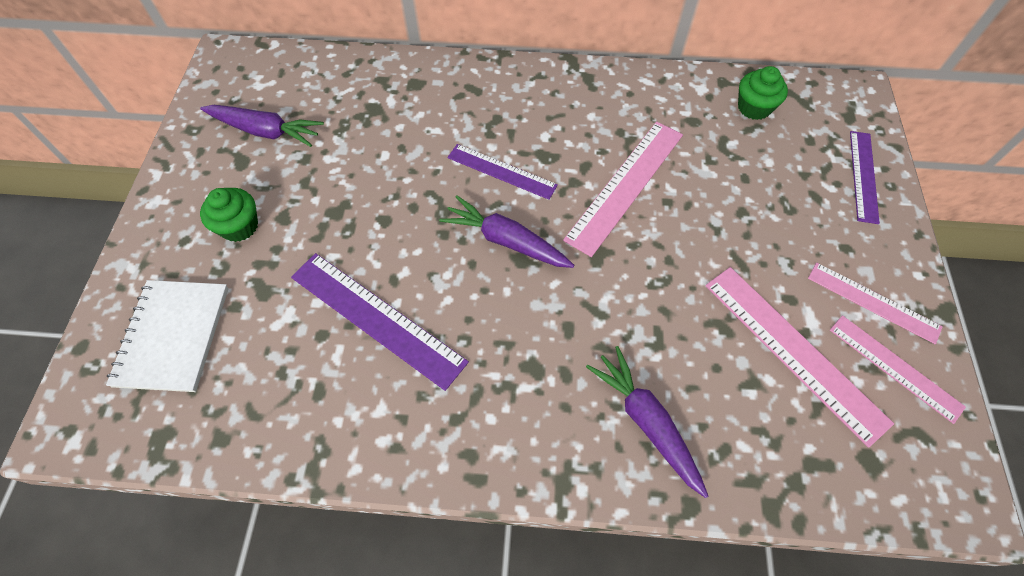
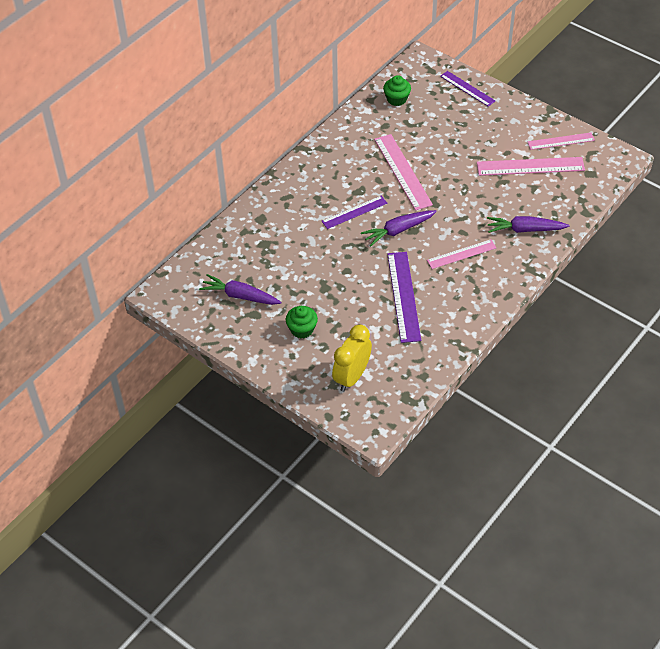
camera: 55 degrees left, 10 degrees down
(173, 336) = (352, 377): white notebook -> yellow clock
(265, 131) = (240, 296): purple carrot -> purple carrot turned 120 degrees counterclockwise
(377, 318) = (403, 296): purple ruler -> purple ruler turned 75 degrees counterclockwise
(873, 302) = (529, 128): pink ruler -> pink ruler (461, 254)

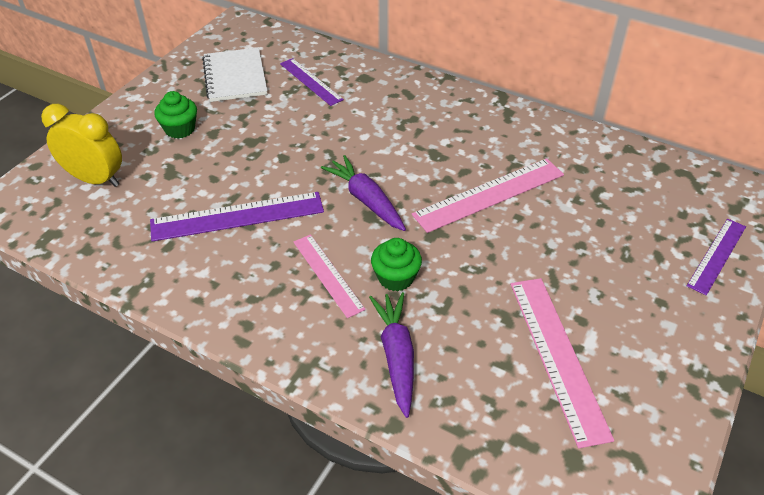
camera: 80 degrees right, 5 degrees down
(240, 296) = (235, 77): purple carrot -> white notebook
(354, 212) = (393, 154): purple ruler -> purple ruler (311, 81)
(396, 99) = (644, 175): green cupcake -> green cupcake (396, 278)
(561, 141) = (645, 403): pink ruler -> none

